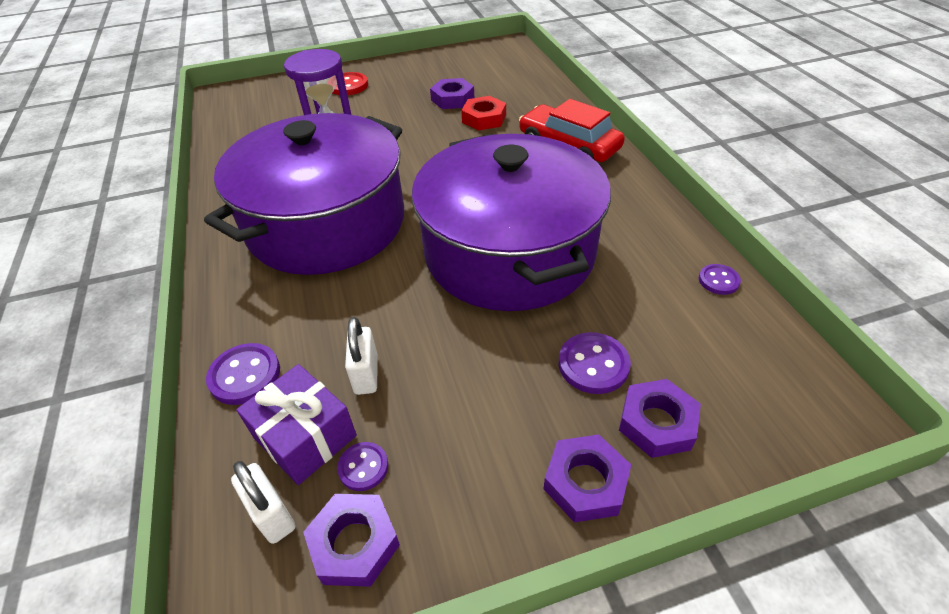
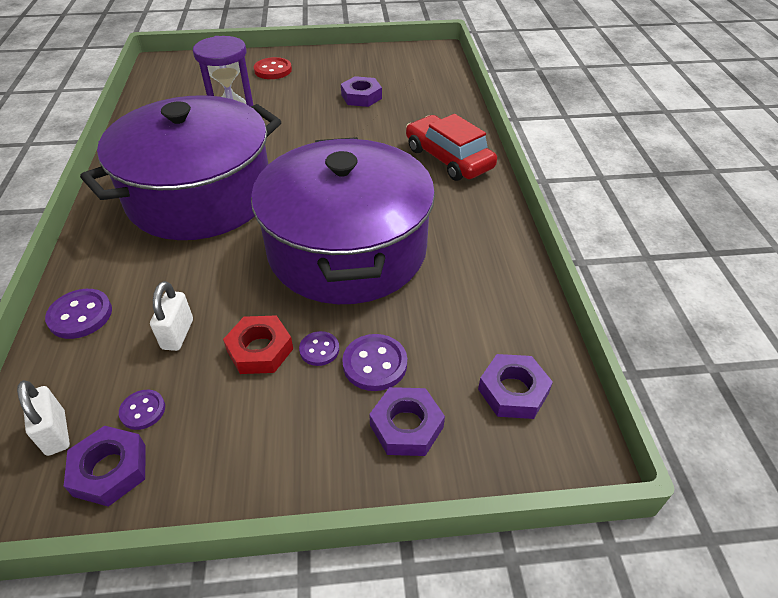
camera: 10 degrees right, 0 degrees up
(305, 436) = (107, 376): purple gift -> none
(484, 118) = (381, 120): red nut -> red nut (260, 350)
(585, 482) = (319, 463): purple nut -> purple nut (513, 391)
(718, 280) = (527, 310): purple button -> purple button (319, 349)

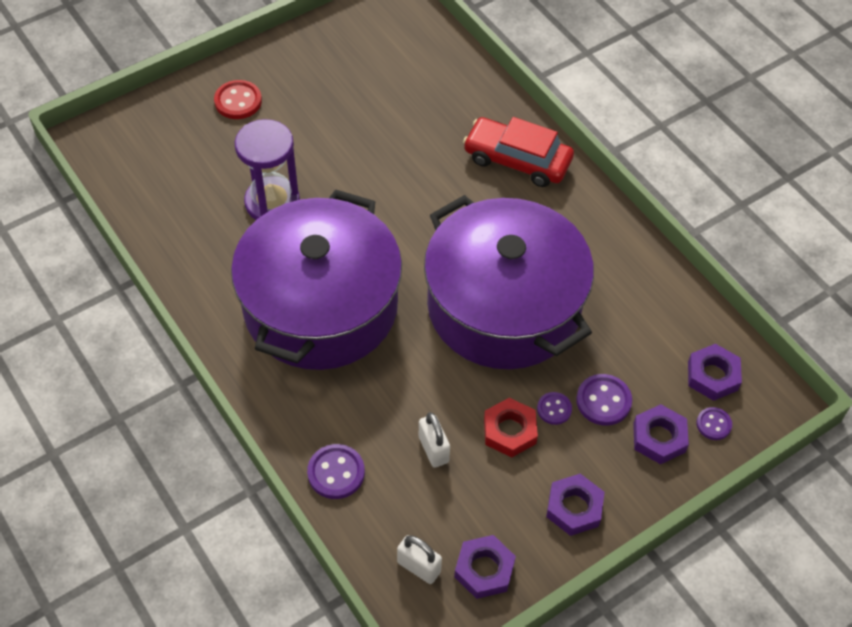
camera: 30 degrees left, 10 degrees up
(143, 410) = (466, 520): purple button -> purple button (713, 424)
(361, 96) = (370, 106): purple nut -> purple nut (574, 508)

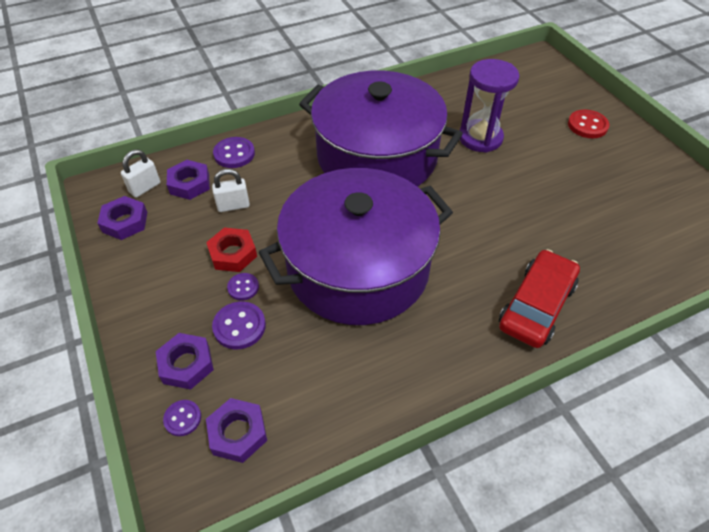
camera: 100 degrees right, 5 degrees down
(574, 508) = (147, 285): purple nut -> purple nut (189, 184)

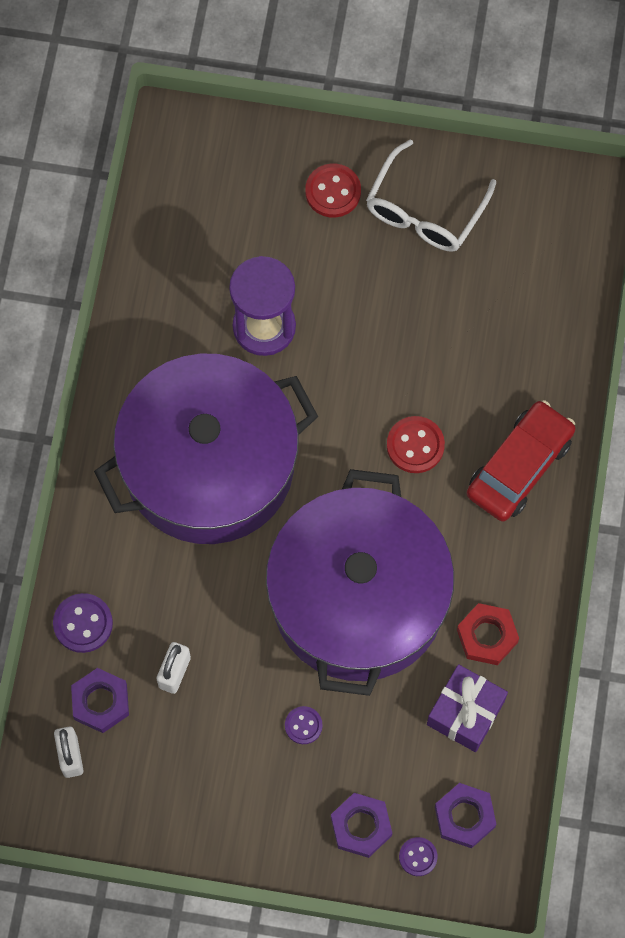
camera: 55 degrees left, 20 degrees up
(125, 222) = (115, 803): purple nut -> none
(233, 254) = (249, 711): red nut -> red nut (487, 636)
(239, 326) = (350, 755): purple button -> none
(325, 381) = (465, 712): none -> purple gift
(488, 241) = (415, 445): none -> red button
(536, 306) = (519, 466): red car -> red car turned 60 degrees clockwise
(630, 166) = (425, 210): none -> white glasses

